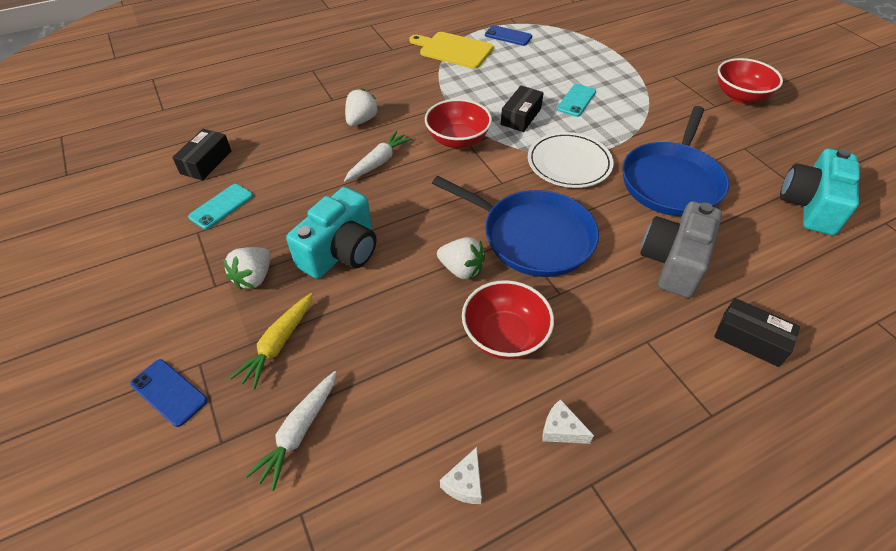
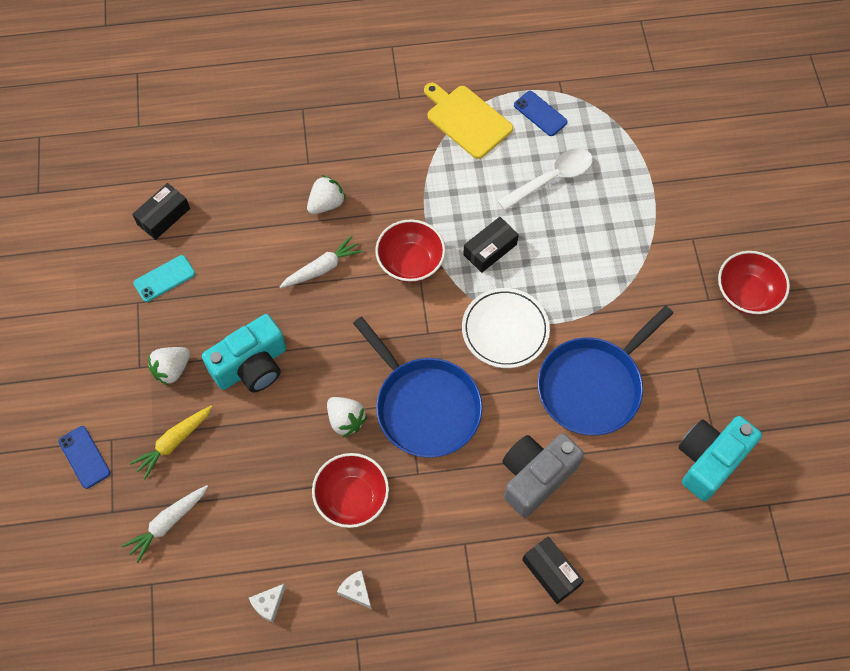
camera: 20 degrees right, 15 degrees up
(541, 67) = (551, 179): none -> white spoon
(576, 100) = (561, 244): turquoise phone -> none

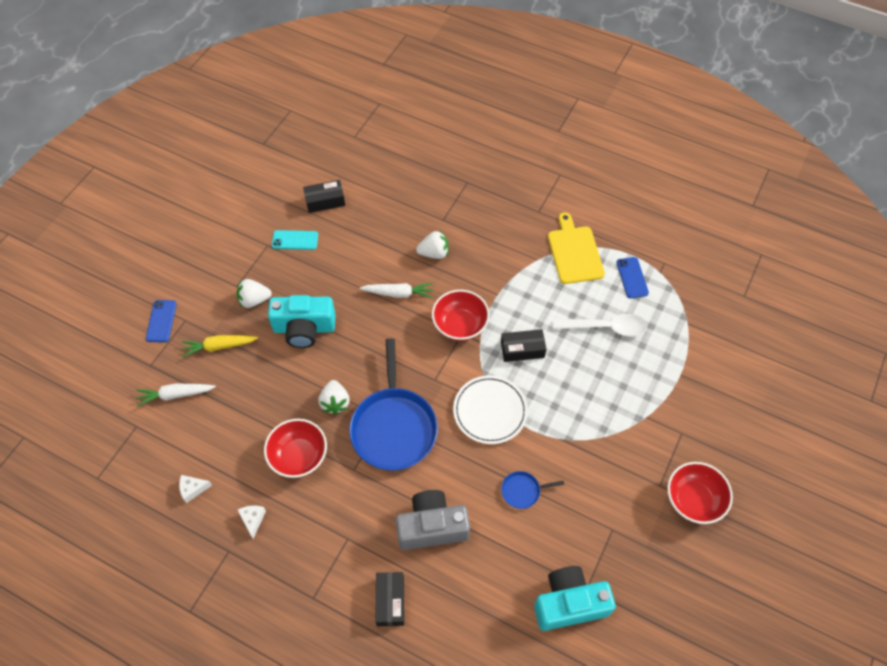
camera: 35 degrees right, 5 degrees down
(593, 386) = (523, 491): blue pan -> blue pan, size x0.43

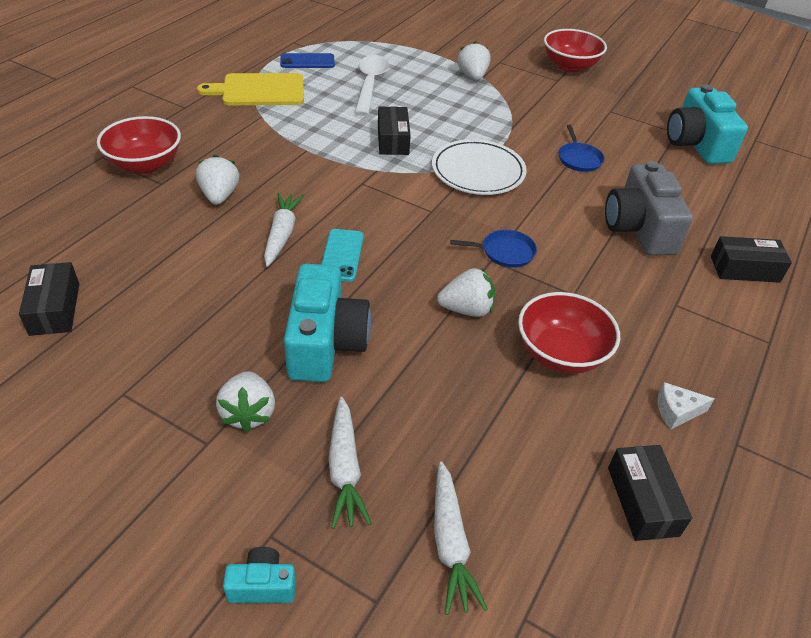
camera: 90 degrees left, 15 degrees down
(161, 321) = (262, 585): blue phone -> turquoise camera
(193, 489) = (642, 501): white cheese -> black box
(219, 346) = (345, 469): yellow carrot -> white carrot
(295, 240) = (128, 352): turquoise phone -> turquoise phone (341, 255)
(394, 427) = (505, 252): blue pan -> blue pan, size x0.43
(460, 325) = (348, 183): red bowl -> red bowl (145, 164)
(644, 408) = (472, 76): none -> white strawberry

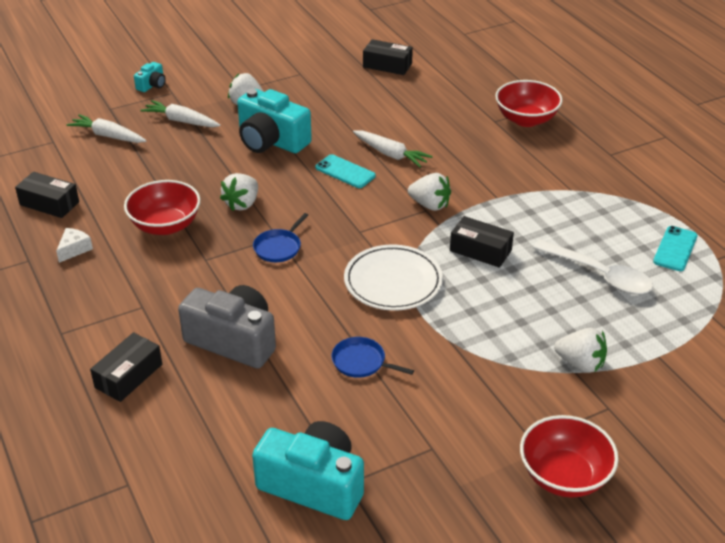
camera: 125 degrees right, 5 degrees down
(219, 196) = (459, 141): white strawberry -> white strawberry (430, 205)
(259, 90) = (622, 201): yellow cutting board -> none
(307, 61) = (675, 249): blue phone -> turquoise phone

